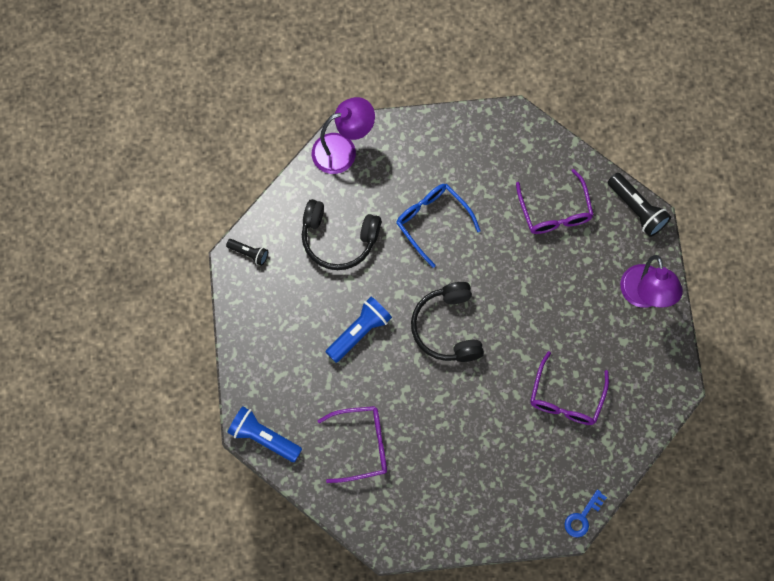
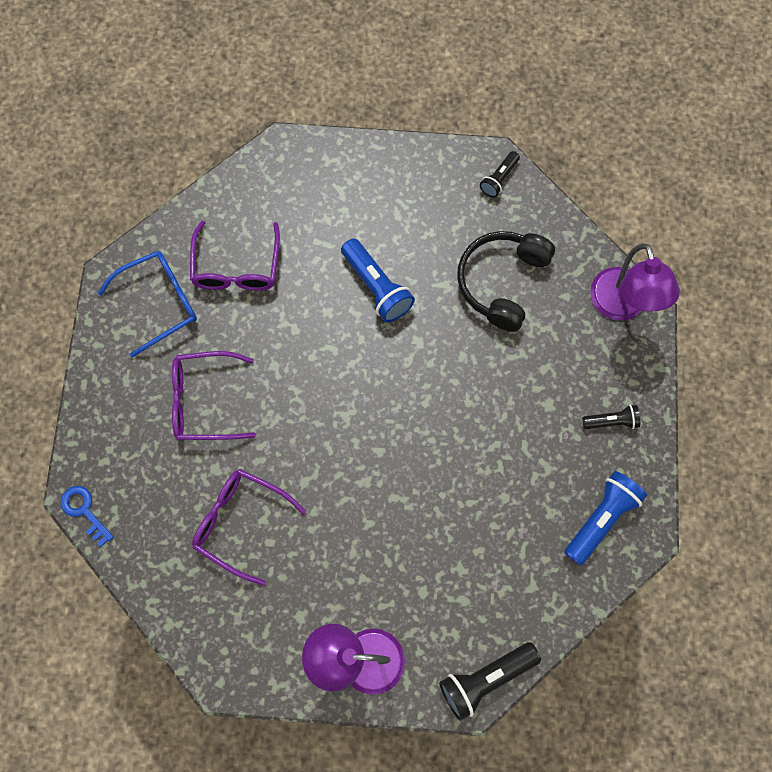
camera: 100 degrees right, 0 degrees up
(263, 437) = (270, 164): blue flashlight -> blue flashlight (601, 519)
(431, 221) = (509, 398): blue glasses -> blue glasses (160, 302)
(435, 148) = (611, 421): none -> black flashlight
(447, 328) = (362, 392): black headphones -> none
(555, 212) = (498, 562): purple glasses -> purple glasses (203, 401)

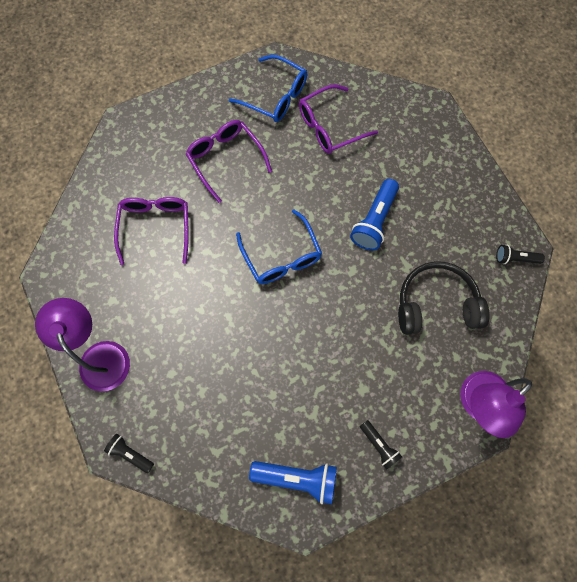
camera: 60 degrees right, 0 degrees up
(84, 511) = (113, 133): blue key -> none
(360, 404) = (282, 257): none -> blue glasses
(485, 679) = (130, 453): black flashlight -> black flashlight, size x0.58

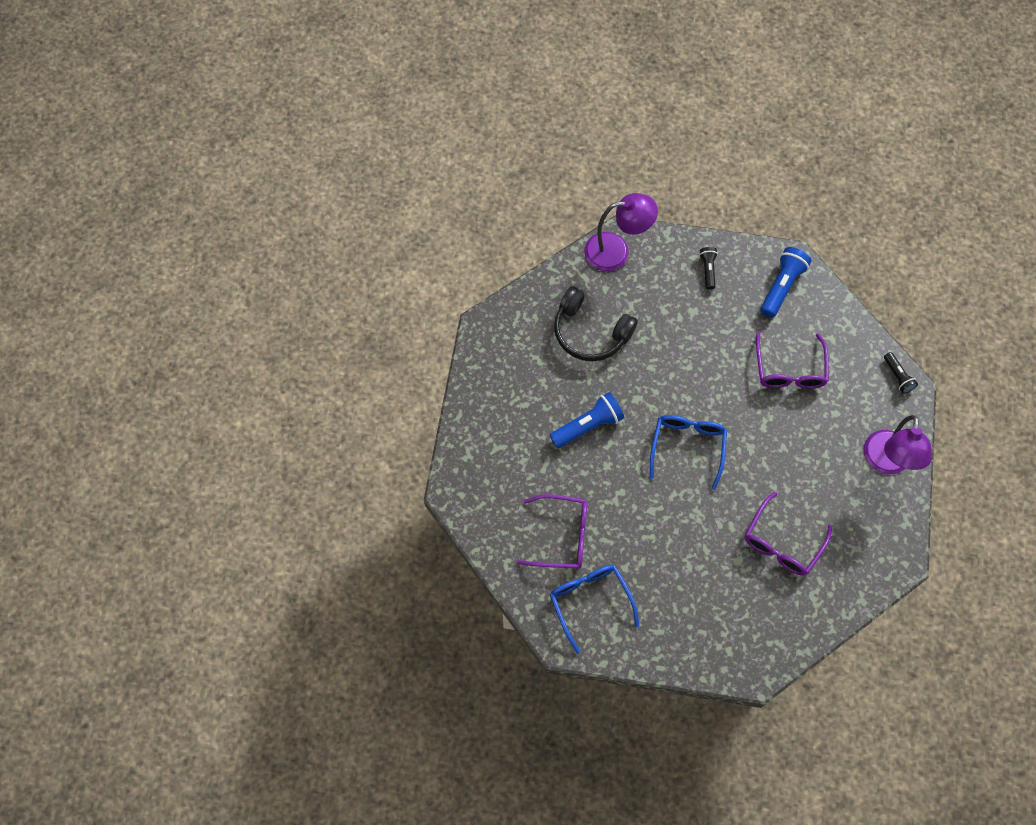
camera: 145 degrees left, 5 degrees down
(225, 159) = (680, 568): purple glasses -> purple glasses (789, 371)
(297, 478) = (782, 286): blue flashlight -> blue flashlight turned 75 degrees clockwise
(515, 258) = (499, 324): black flashlight -> none

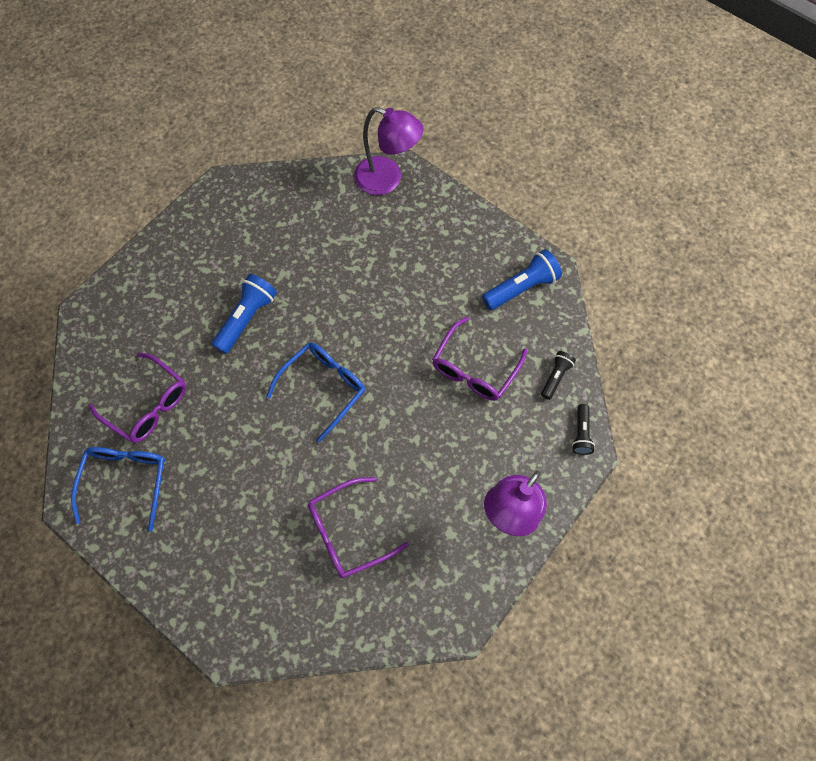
camera: 30 degrees right, 0 degrees up
(588, 426) = (247, 318): blue flashlight -> blue flashlight turned 60 degrees counterclockwise
(590, 332) = (311, 237): black headphones -> none
(708, 270) = (460, 237): black flashlight -> black flashlight (555, 377)

